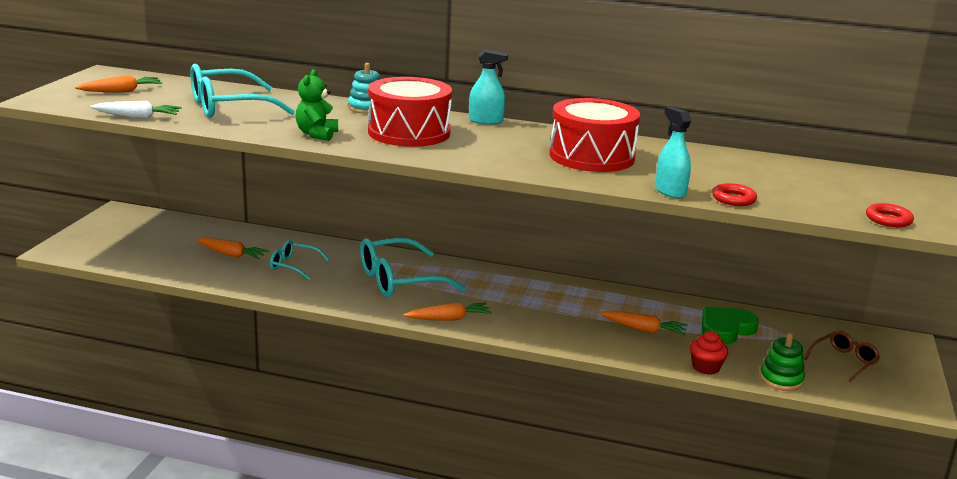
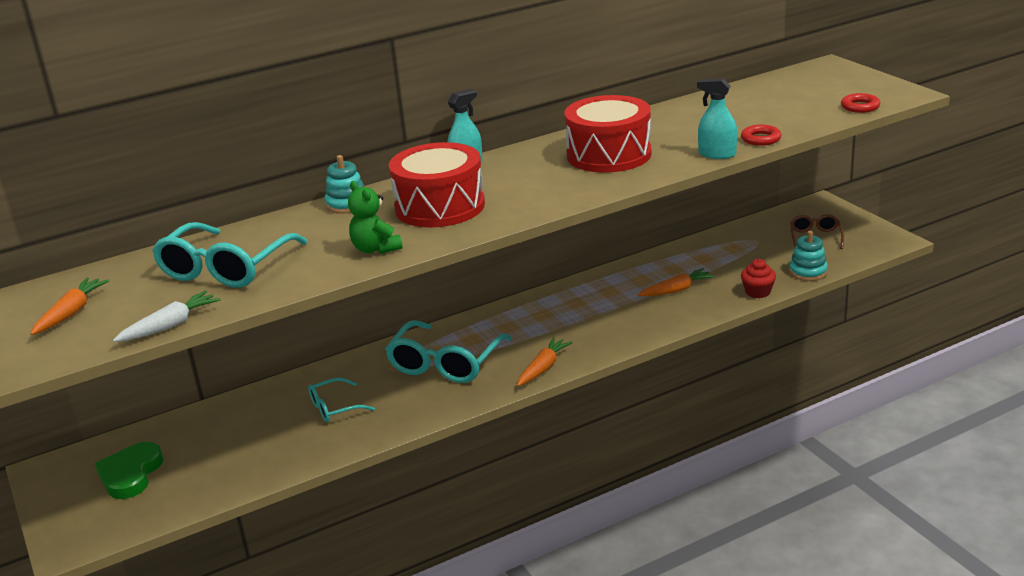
camera: 40 degrees left, 5 degrees up
(231, 254) = (257, 434): orange carrot -> none
(726, 329) = (719, 257): green heart -> green heart (130, 474)
(781, 379) = (808, 272): green stacking toy -> turquoise stacking toy

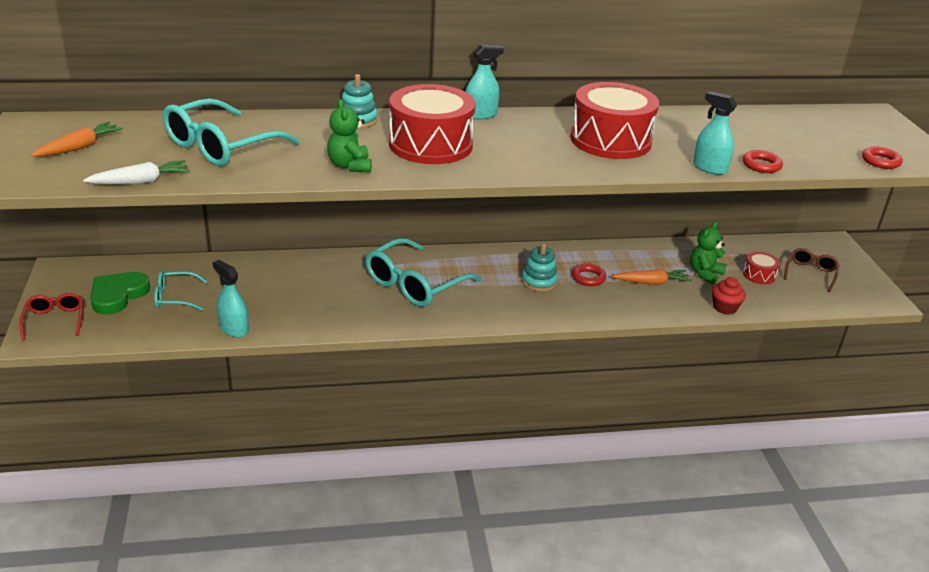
camera: 15 degrees right, 5 degrees up
(76, 522) = (54, 320): none -> red glasses
(285, 466) = (234, 329): none -> turquoise spray bottle
(335, 407) = (304, 293): turquoise glasses -> turquoise glasses (175, 297)
(543, 368) = (492, 315): orange carrot -> none
(613, 304) = (588, 278): none -> red ring
(720, 267) = (705, 274): none -> green teddy bear
(770, 253) = (759, 275): none -> red drum
(808, 272) = (783, 304): turquoise stacking toy -> turquoise stacking toy (539, 281)

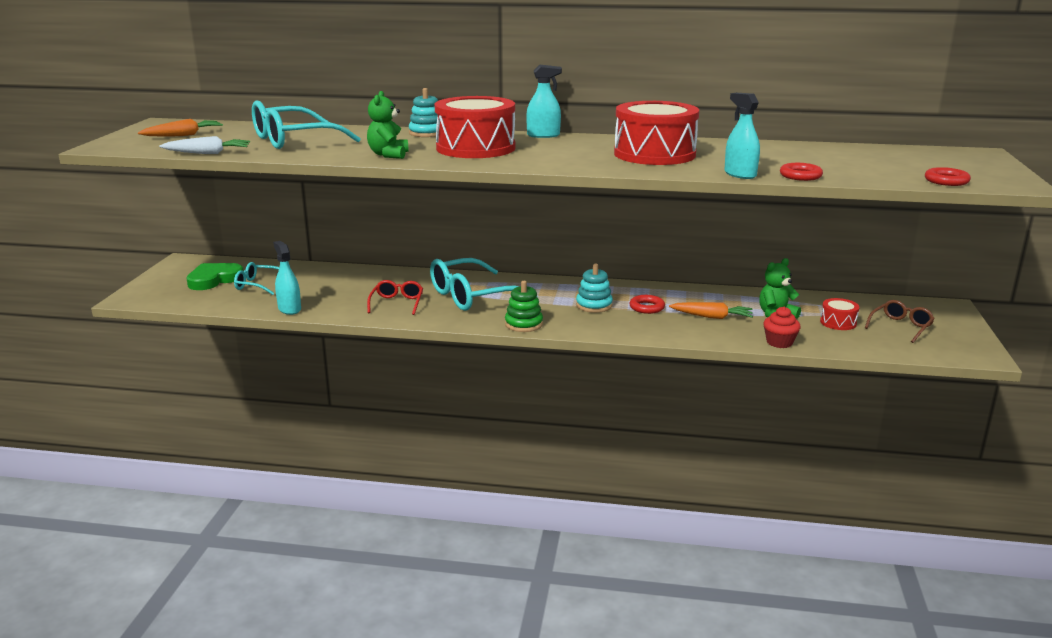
camera: 20 degrees right, 10 degrees down
(54, 320) = (153, 290): red glasses -> red glasses (397, 303)
(488, 317) = (523, 324): none -> green stacking toy

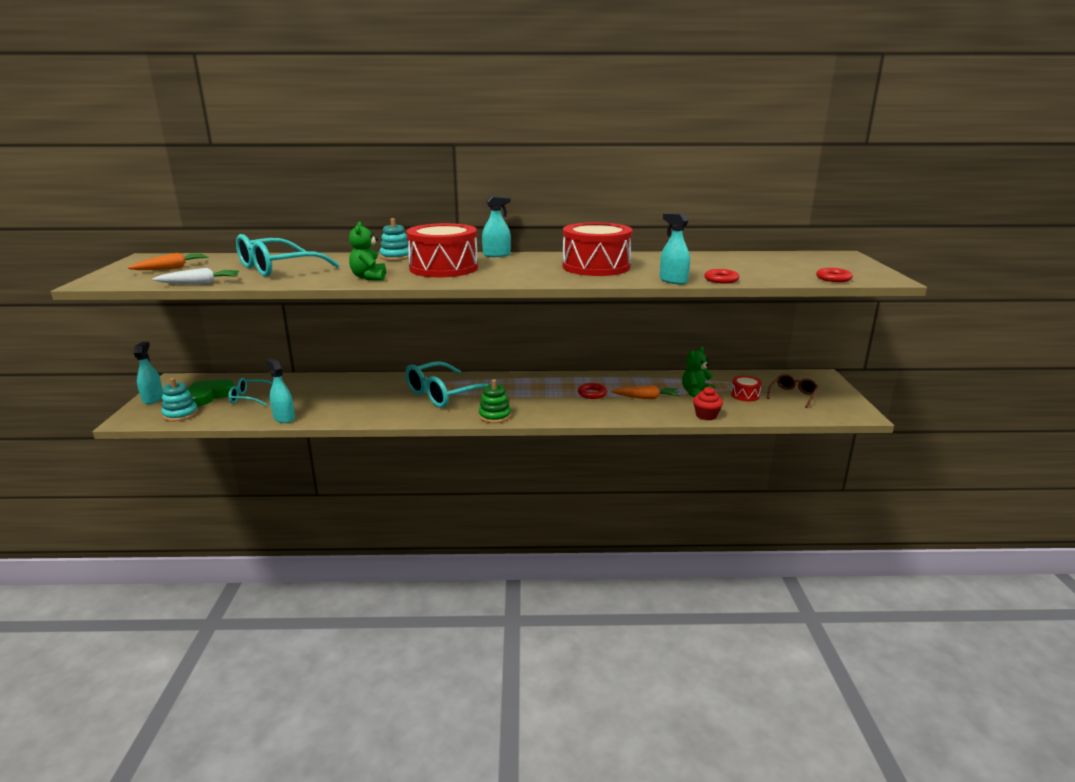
camera: 10 degrees left, 0 degrees up
(157, 279) = (153, 399): none -> turquoise spray bottle
(397, 303) = (380, 406): red glasses -> none
(594, 305) = (548, 395): turquoise stacking toy -> turquoise stacking toy (180, 414)

